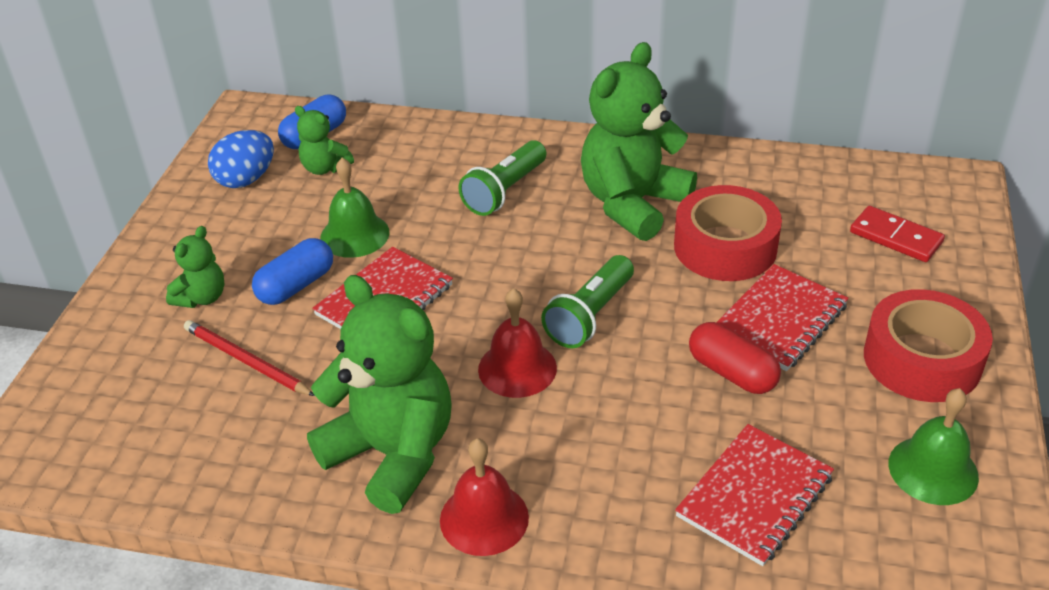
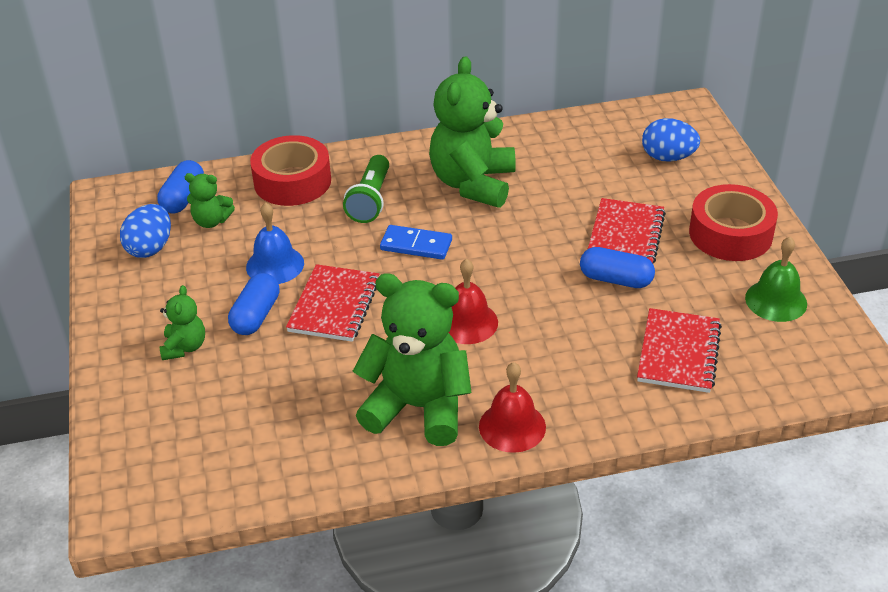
camera: 25 degrees left, 0 degrees up
(246, 361) = (258, 381): red pencil -> none
(355, 235) = (275, 265): green bell -> blue bell
(520, 257) = (416, 245): none -> blue domino
(590, 316) = (494, 271): green flashlight -> none
(725, 247) = (558, 196): red tape -> red tape (292, 181)
(732, 372) = (616, 279): red capsule -> blue capsule
(896, 237) = (668, 157): red domino -> blue egg

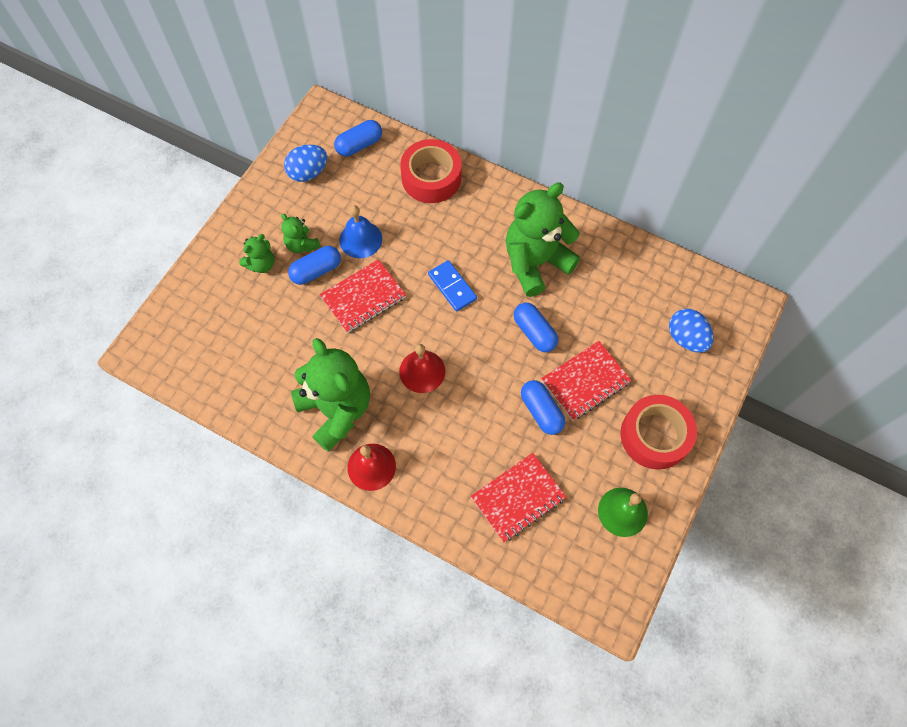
camera: 40 degrees right, 25 degrees up
(211, 221) = (358, 176): green teddy bear -> green teddy bear (302, 245)
(370, 200) = (461, 229): green flashlight -> none
(536, 230) = (534, 332): none -> blue capsule

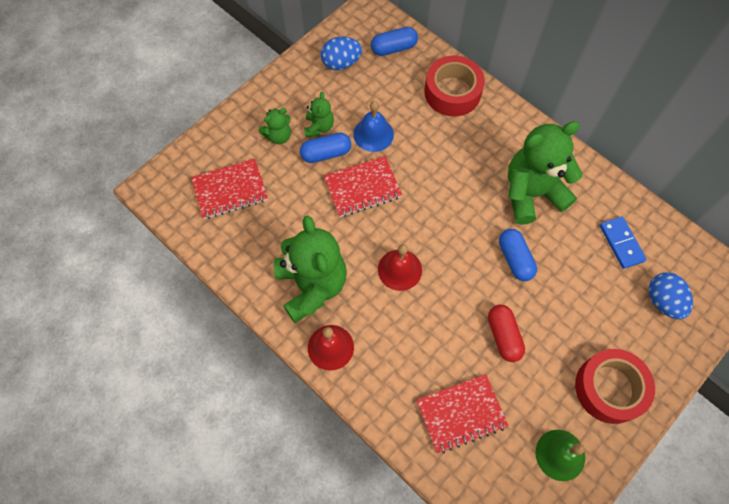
camera: 15 degrees right, 0 degrees up
(302, 245) = (319, 127): green teddy bear -> green teddy bear turned 150 degrees counterclockwise
(452, 287) = (447, 198): blue domino -> blue domino (621, 243)
(541, 411) = (503, 336): blue capsule -> red capsule
(585, 381) = (553, 318): red notebook -> red notebook (230, 190)

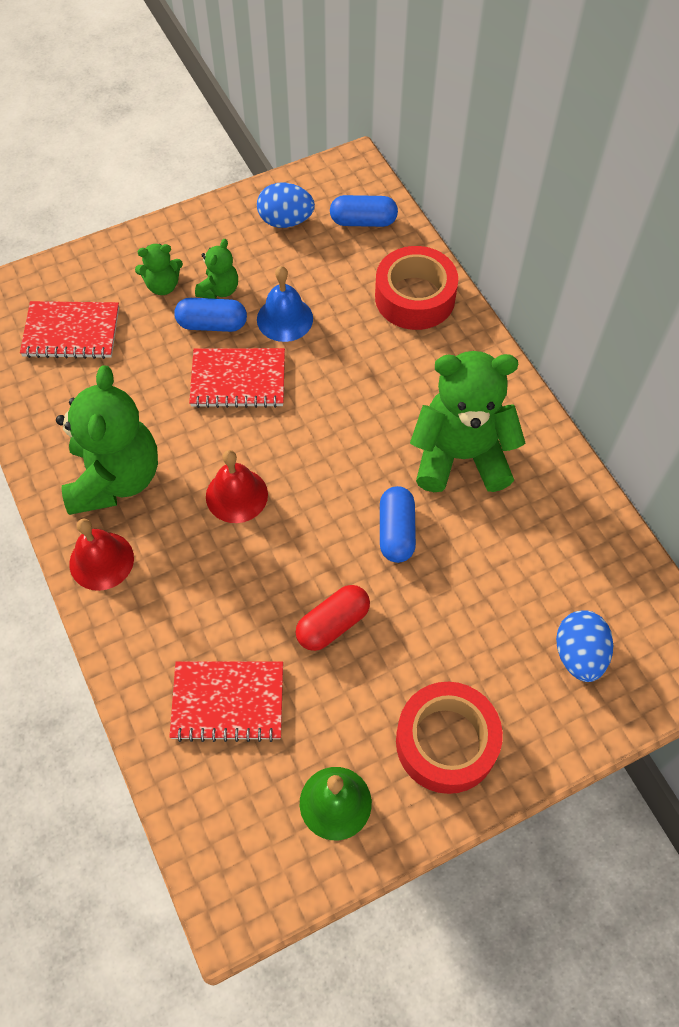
camera: 20 degrees right, 5 degrees down
(503, 336) = (333, 624): red capsule -> red capsule turned 45 degrees clockwise
(621, 243) = (556, 559): blue domino -> none

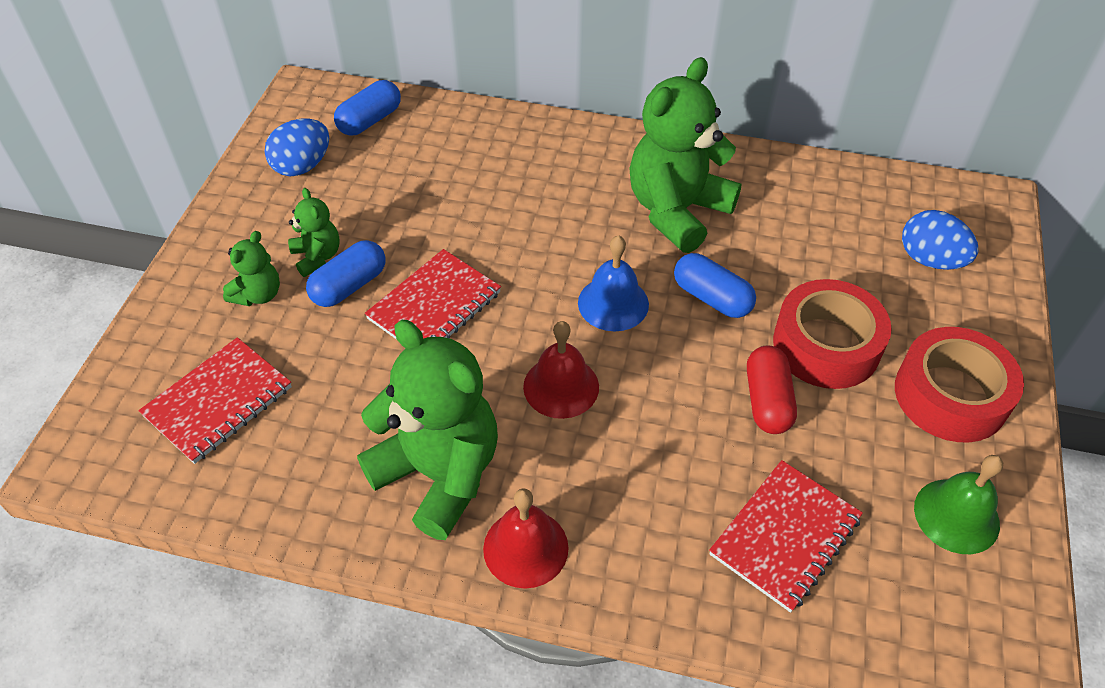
camera: 50 degrees left, 10 degrees down
(284, 319) = (407, 232): blue bell -> blue bell (613, 303)
(415, 297) = (488, 139): red tape -> red tape (826, 345)

